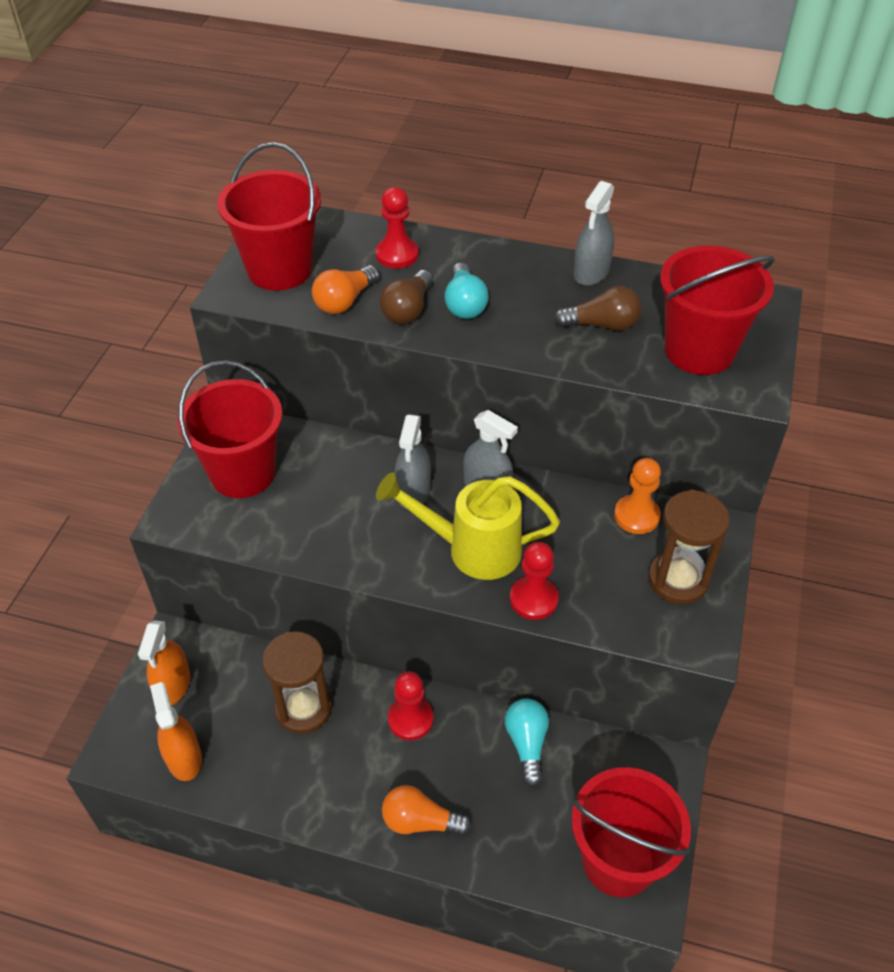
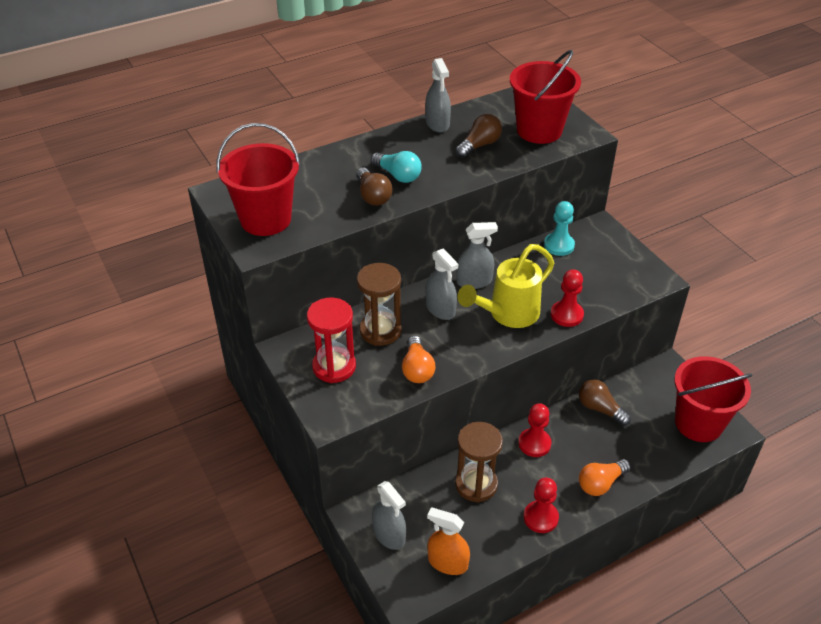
camera: 45 degrees left, 5 degrees down
(173, 685) = (389, 535): orange spray bottle -> grey spray bottle
(243, 473) = (334, 367): red bucket -> red hourglass
(344, 301) = (331, 213): orange light bulb -> orange light bulb (417, 369)
(397, 255) = (322, 172): red pawn -> red pawn (540, 518)
(527, 744) = (599, 409): turquoise light bulb -> brown light bulb
(636, 516) = (559, 245): orange pawn -> turquoise pawn
(678, 580) = (613, 260): brown hourglass -> brown hourglass (380, 331)

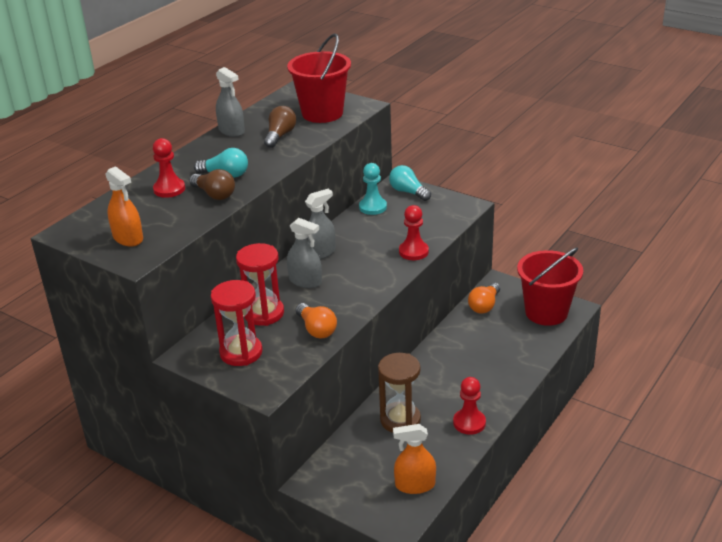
camera: 25 degrees left, 10 degrees down
(265, 219) = (128, 238): red bucket -> orange spray bottle
(380, 331) = (264, 313): brown hourglass -> red hourglass
(389, 535) = (351, 485): grey spray bottle -> none
(507, 314) = (365, 267): yellow watering can -> none
(534, 443) = (428, 373): red pawn -> red pawn (169, 189)
(599, 409) = (464, 330): brown light bulb -> none
(600, 483) = (500, 381): orange light bulb -> orange light bulb (484, 306)
(606, 240) = (408, 192): none -> turquoise light bulb

